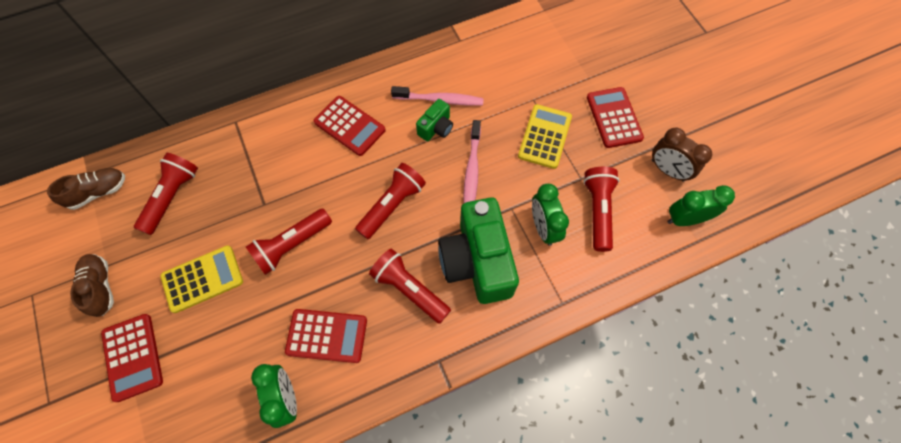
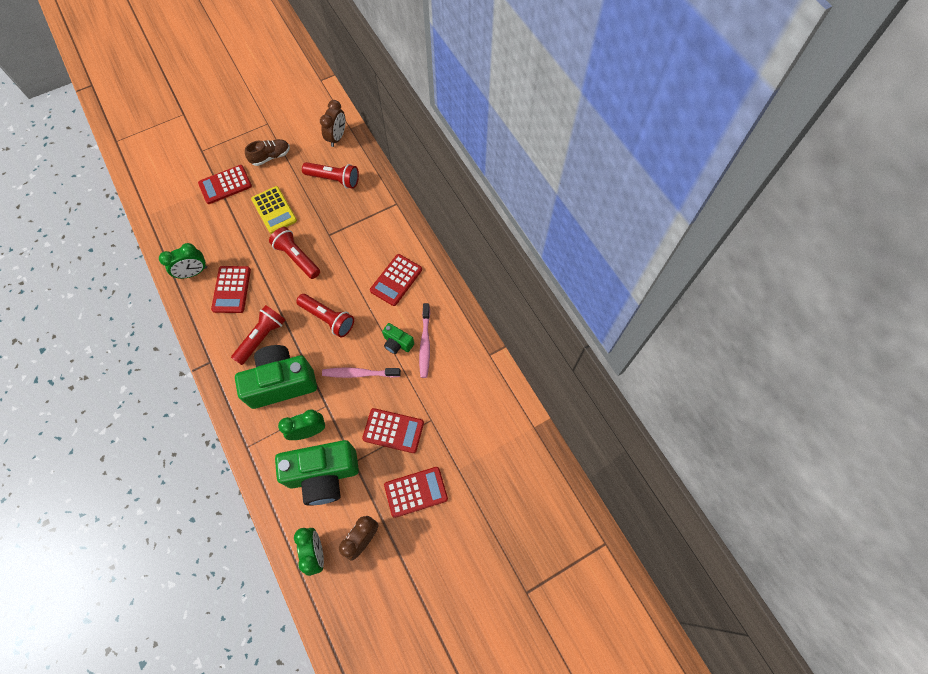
camera: 85 degrees right, 0 degrees up
(98, 192) = (337, 137): brown shoe -> brown clock
(545, 136) = (393, 430): yellow calculator -> red calculator
(597, 211) = (323, 475): red flashlight -> green camera

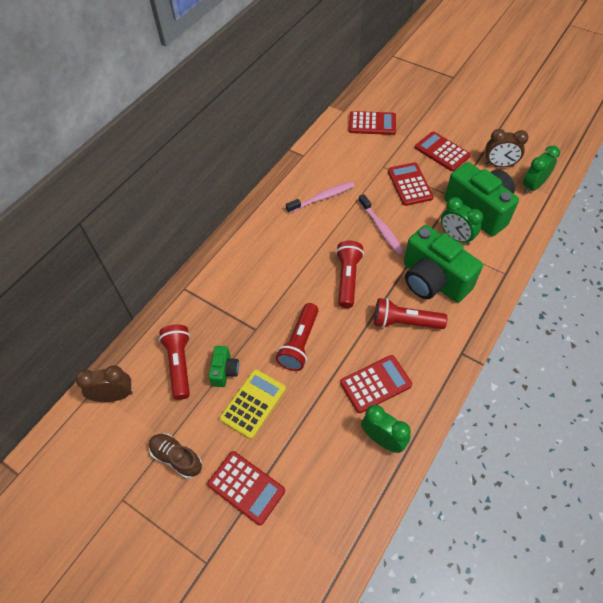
camera: 115 degrees left, 10 degrees down
(396, 280) = (273, 246): red calculator -> red calculator (372, 124)
(397, 343) = (335, 216): green camera -> green camera (224, 371)

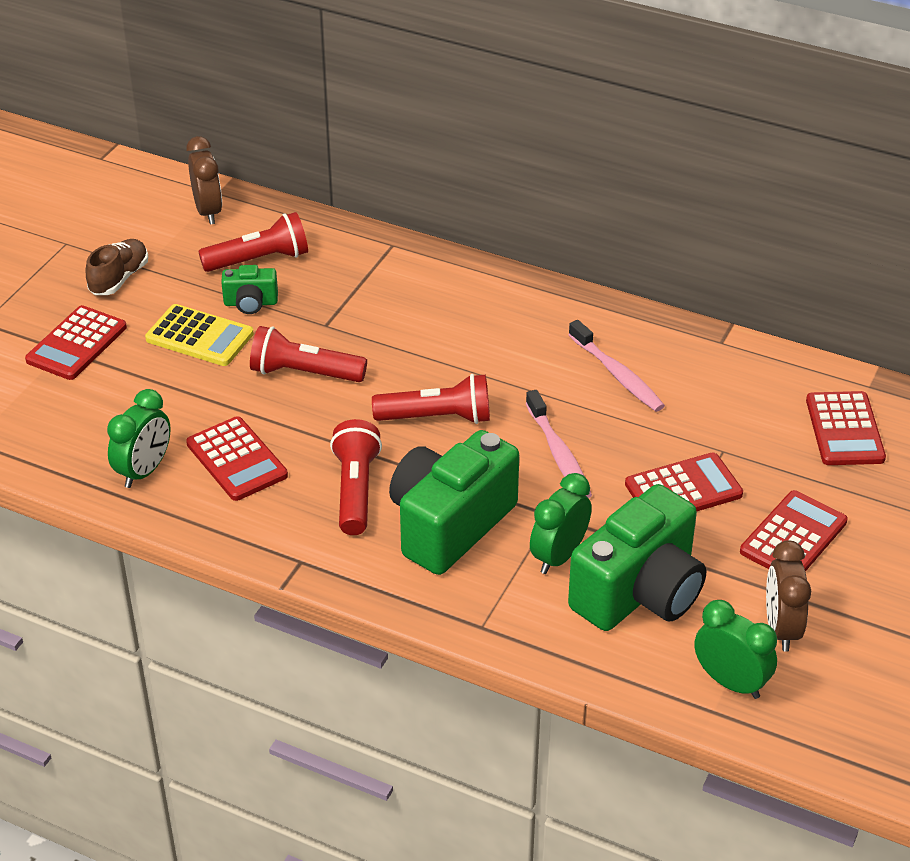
camera: 80 degrees right, 15 degrees down
(381, 229) = (559, 454): pink toothbrush -> pink toothbrush turned 75 degrees counterclockwise

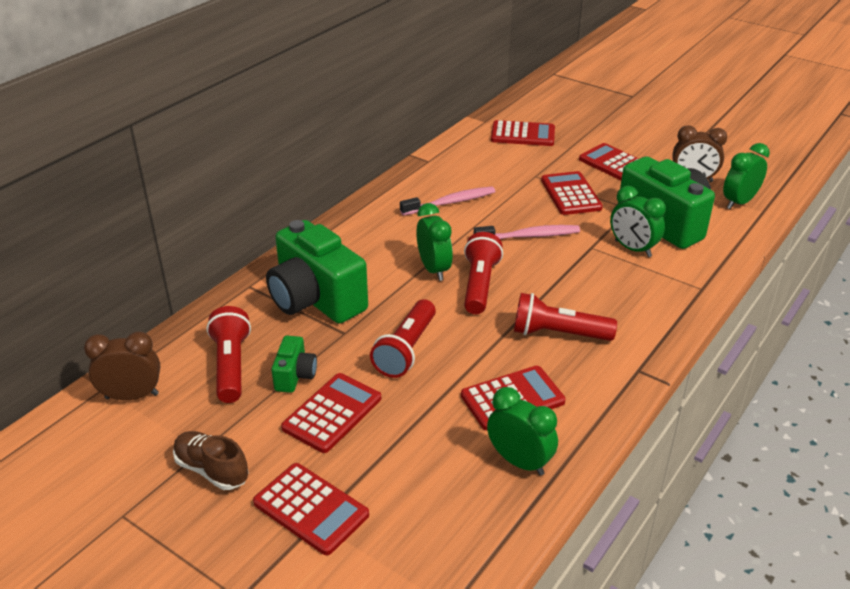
camera: 80 degrees left, 5 degrees down
(199, 336) = (332, 413): yellow calculator -> red calculator
(449, 524) = (599, 291): green camera -> green camera (315, 299)
(459, 377) = (434, 269): none -> green clock

